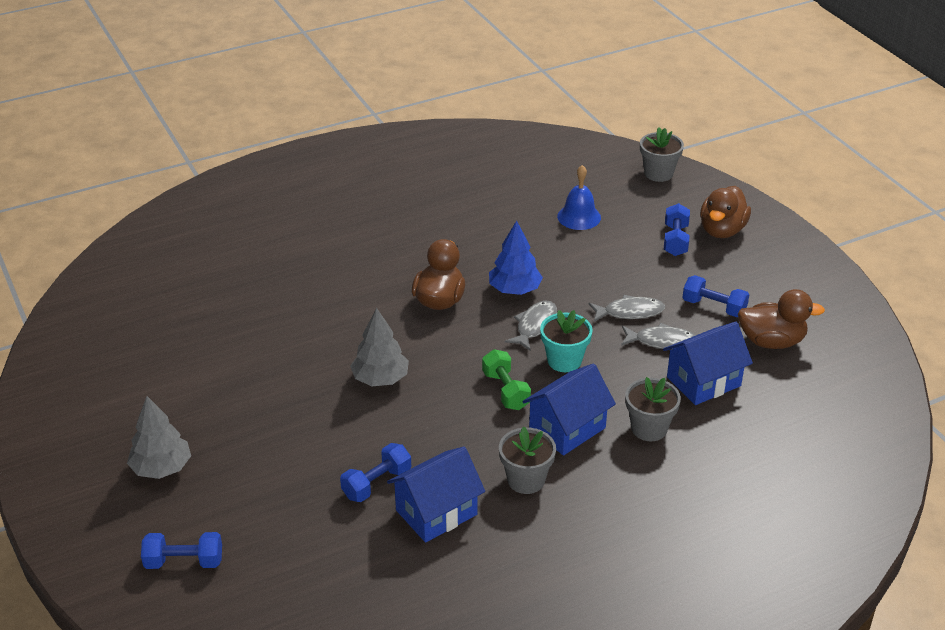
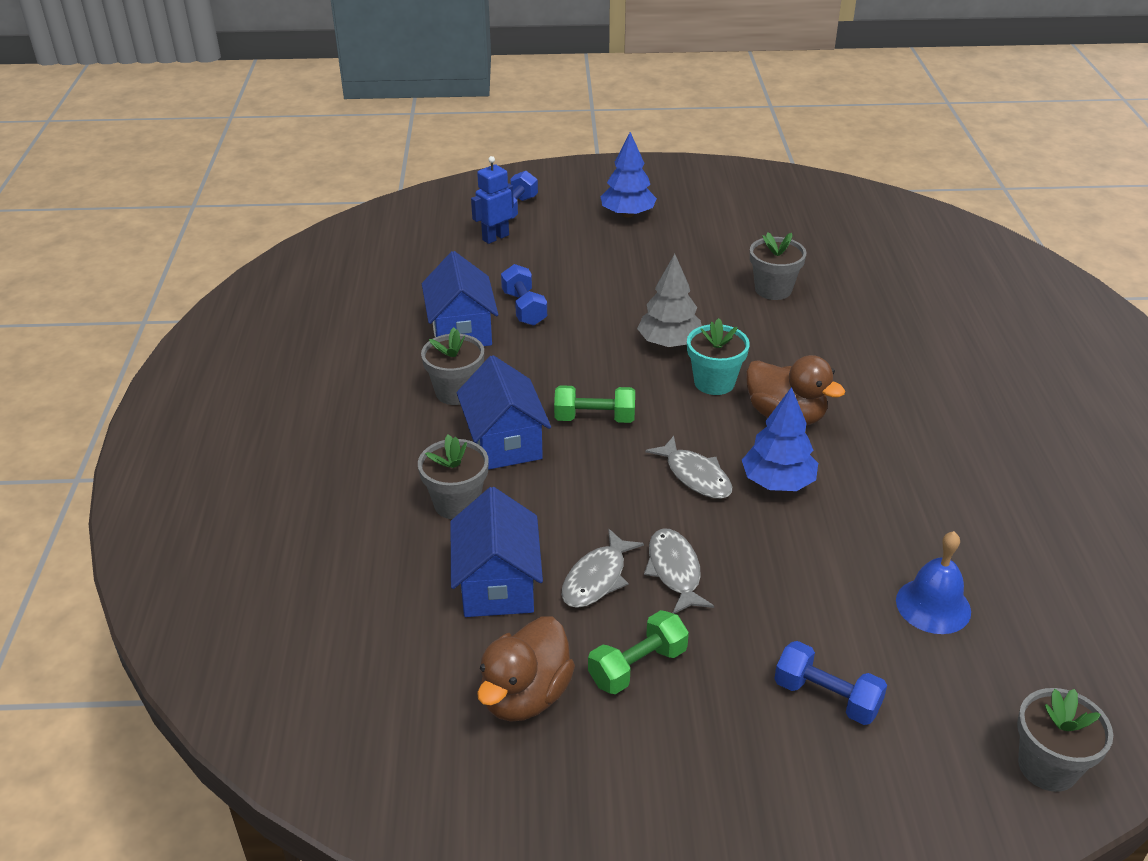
camera: 115 degrees right, 0 degrees up
(161, 468) = (627, 214): grey tree -> blue tree
(254, 554) = (495, 237): none -> blue robot
(265, 341) = (773, 289): none -> grey flower pot
(564, 361) = (615, 478): turquoise flower pot -> turquoise flower pot (714, 382)
(630, 312) = (675, 571): grey fish -> grey fish turned 150 degrees clockwise
(714, 307) = (637, 666): blue dumbbell -> green dumbbell
(722, 230) = (832, 775): brown duck -> none

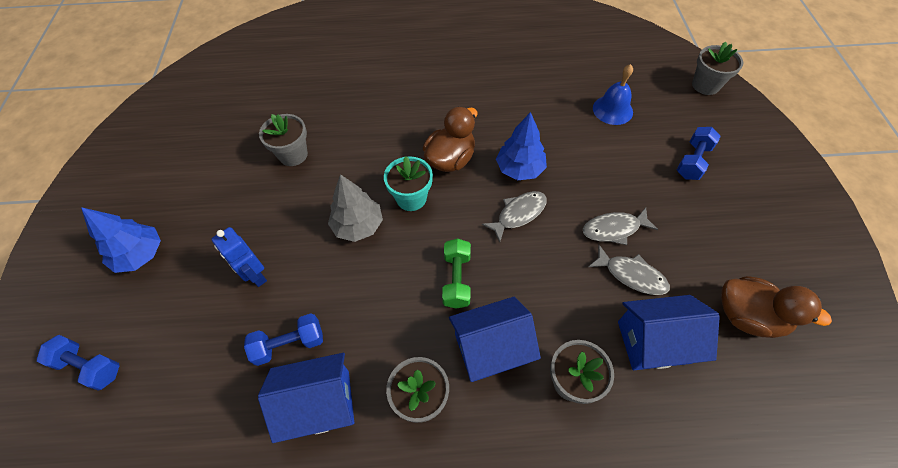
camera: 90 degrees left, 20 degrees up
(495, 237) = (145, 383): blue robot -> blue robot (256, 275)
(637, 666) = (701, 251): green dumbbell -> none

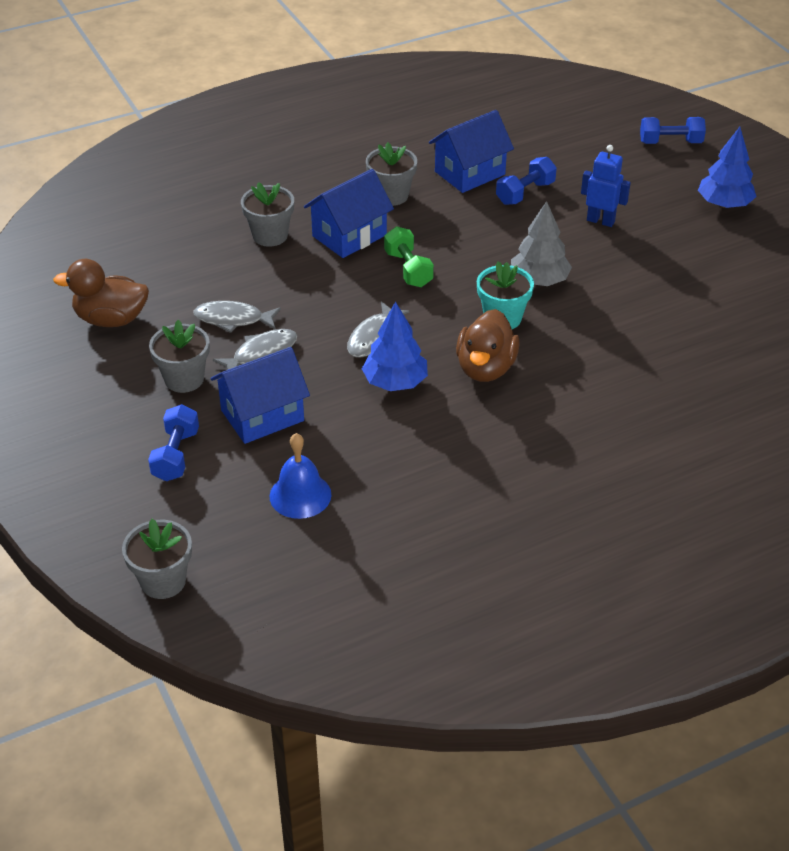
camera: 155 degrees right, 15 degrees down
(293, 155) = (675, 319): grey flower pot -> grey flower pot (184, 379)
(654, 342) = (202, 278): blue house -> blue house (262, 415)

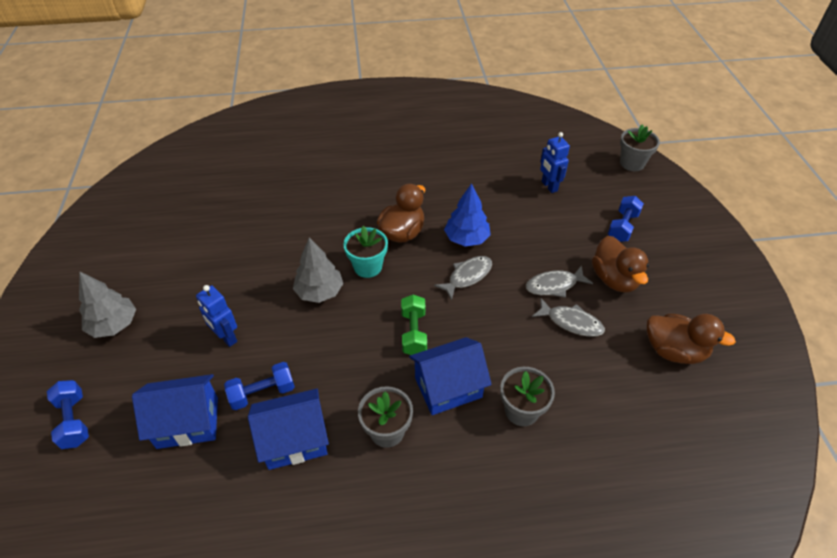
camera: 160 degrees left, 5 degrees up
(184, 379) = (614, 279): grey flower pot -> brown duck
(262, 415) = (562, 238): blue house -> blue house (188, 422)
(300, 495) = (549, 186): blue bell -> blue robot
(670, 142) = (74, 421): blue dumbbell -> blue dumbbell turned 45 degrees clockwise
(724, 204) = (114, 325): blue tree -> grey tree

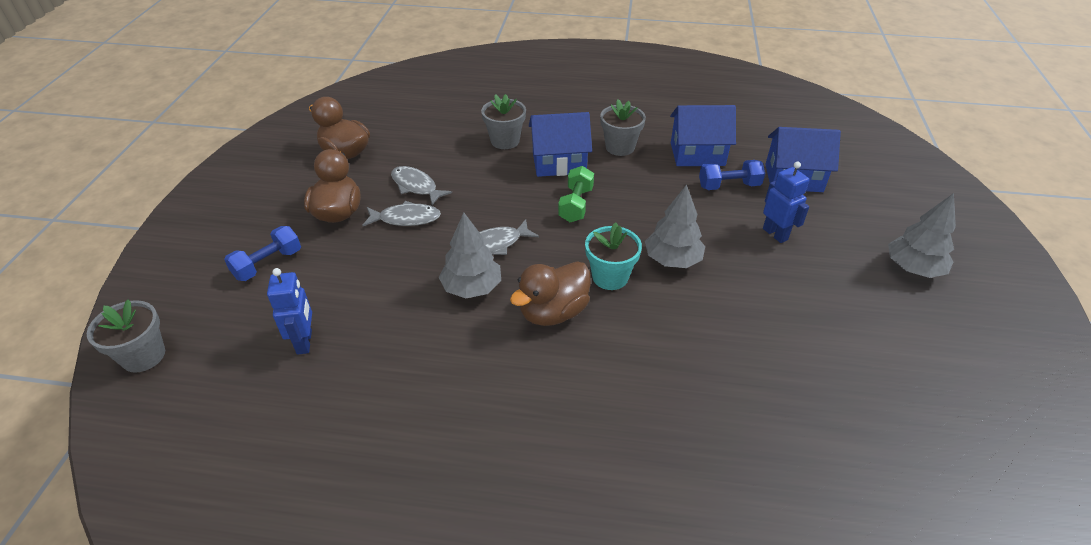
camera: 165 degrees left, 5 degrees down
(74, 421) = (902, 195): blue dumbbell -> none
(466, 238) = (472, 288): blue tree -> grey tree

